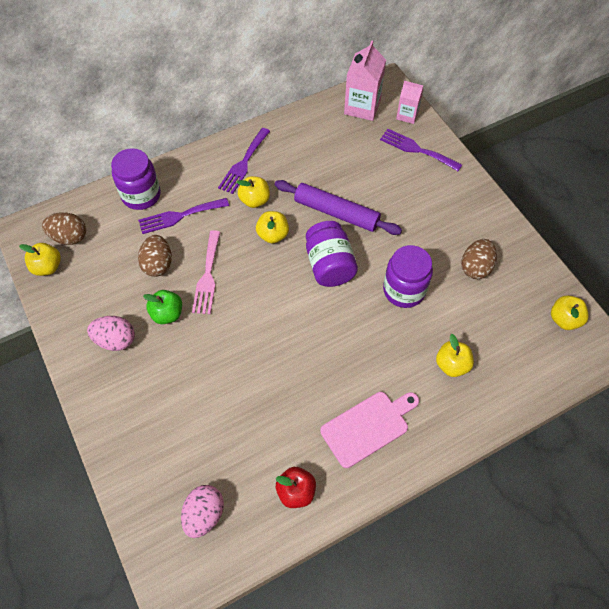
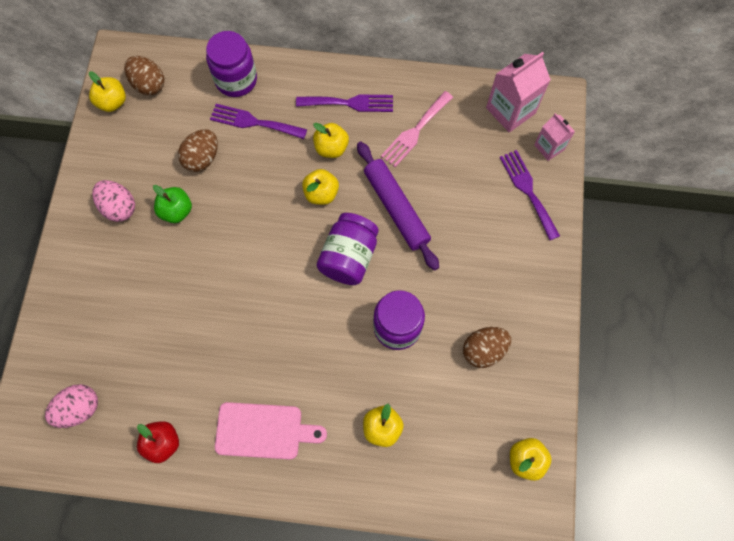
camera: 35 degrees right, 10 degrees up
(207, 276) = (235, 197): pink fork -> pink fork (415, 131)
(243, 163) = (350, 103): purple fork -> purple fork turned 150 degrees counterclockwise

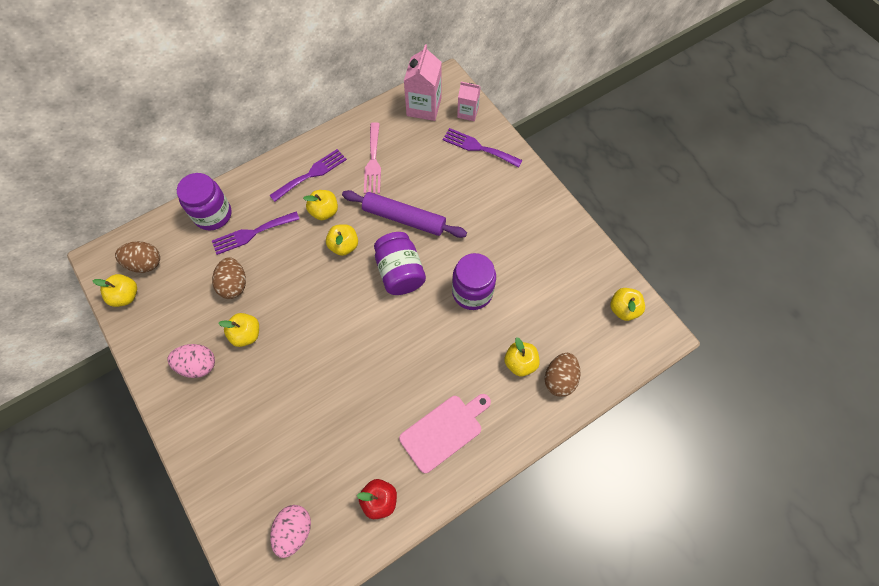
camera: 40 degrees left, 5 degrees down
(176, 211) = (246, 334): green apple -> yellow apple
(483, 350) = (539, 263): brown egg -> brown egg (559, 379)

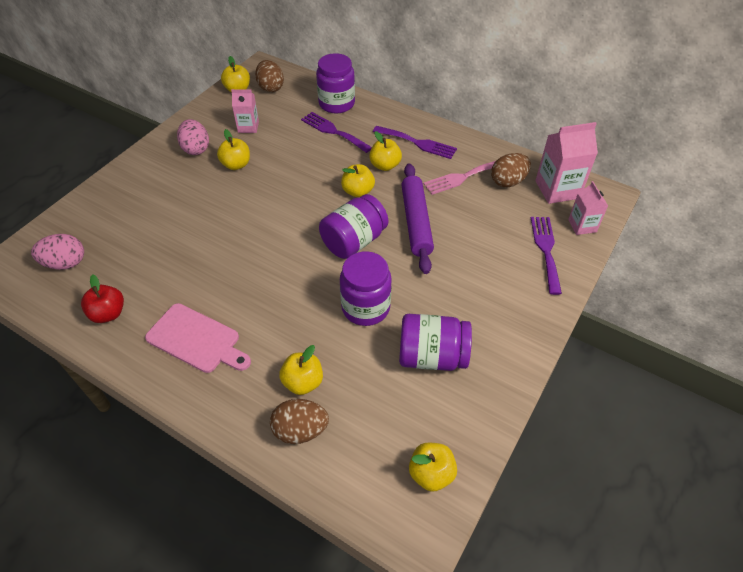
camera: 65 degrees right, 15 degrees down
(195, 305) = (248, 127): none -> pink carton
(234, 285) = (279, 140): brown egg -> brown egg (508, 181)
(536, 267) = (432, 356): none -> purple jar

